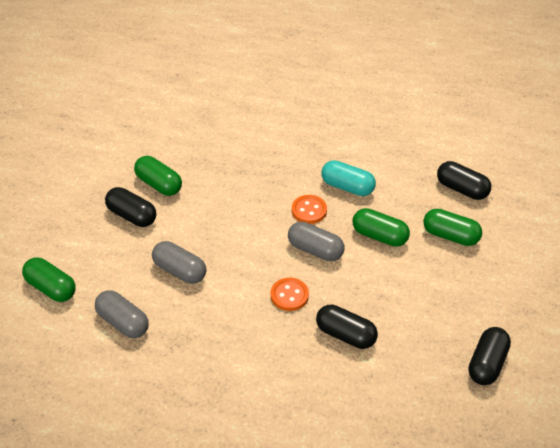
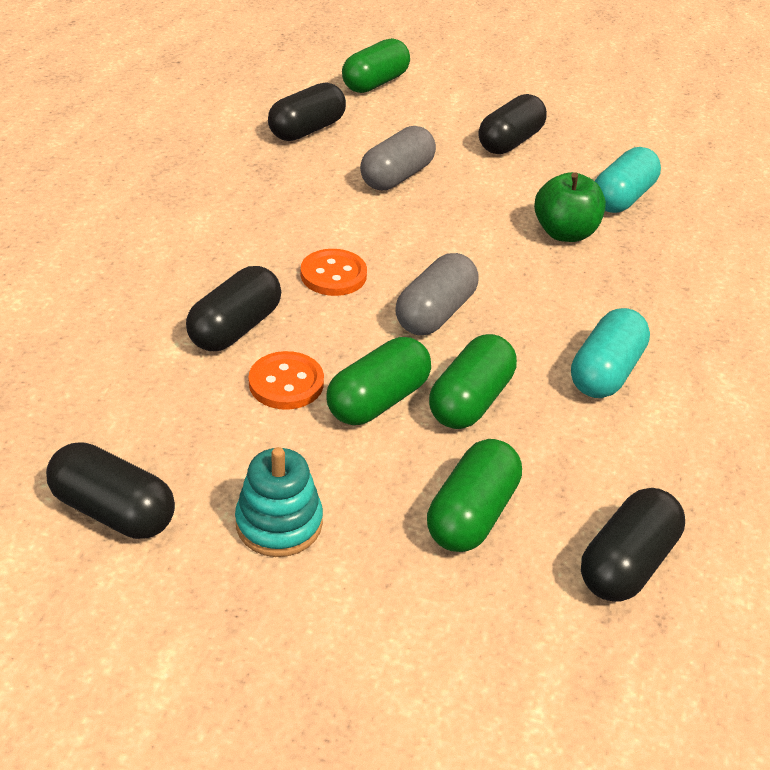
camera: 90 degrees right, 5 degrees down
(123, 322) = (307, 130): grey capsule -> black capsule
(159, 184) = (580, 166): green capsule -> green capsule (378, 400)
(192, 168) = (622, 198): none -> turquoise capsule
(232, 195) = (564, 233): none -> green apple
(309, 210) = (534, 315): orange button -> orange button (286, 383)
(475, 301) = (279, 523): none -> turquoise stacking toy

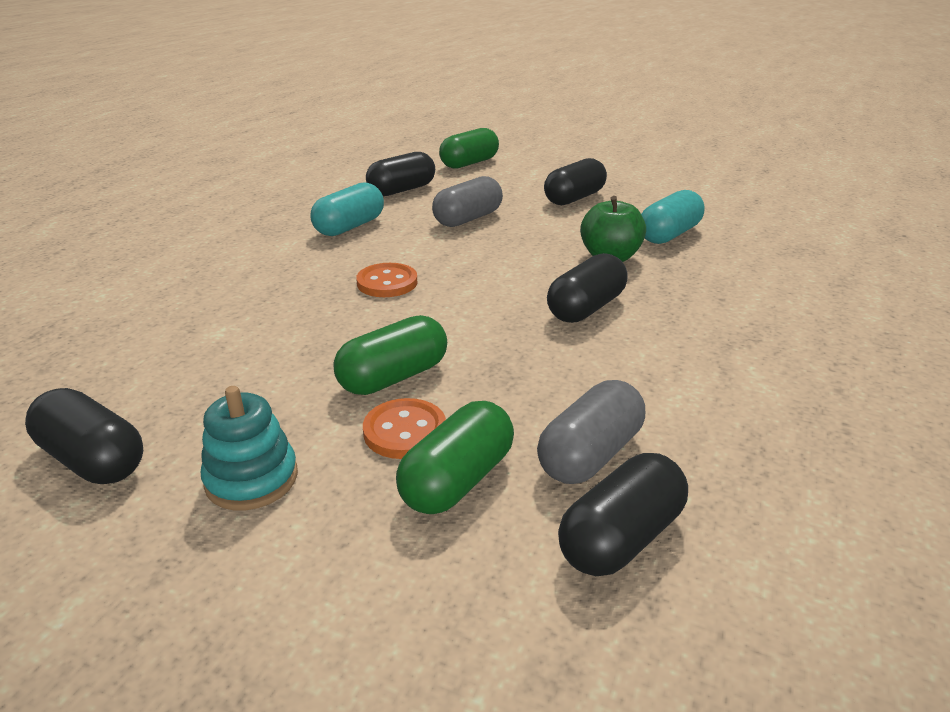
camera: 10 degrees right, 10 degrees down
(235, 328) = (282, 318): black capsule -> black capsule (586, 308)
(286, 383) = (310, 360): orange button -> orange button (405, 431)
(435, 313) = (472, 312): grey capsule -> grey capsule (590, 454)
(470, 400) = (485, 380): green capsule -> none
(605, 372) = (629, 361): turquoise capsule -> turquoise capsule (350, 227)

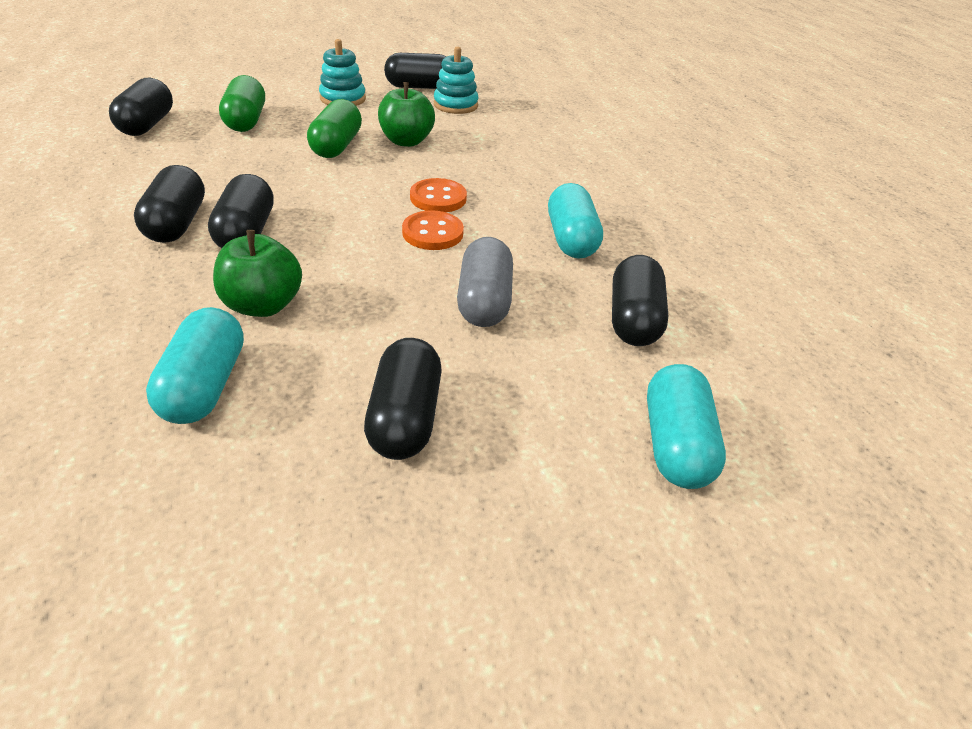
camera: 135 degrees right, 10 degrees up
(135, 393) = (455, 105): none -> turquoise stacking toy
(306, 354) = (406, 141): none -> green apple
(405, 431) = (296, 128): orange button -> orange button (432, 233)
(469, 163) = (675, 444): green capsule -> turquoise capsule
(590, 454) = (181, 146): grey capsule -> none
(644, 337) = (177, 223): none -> black capsule

